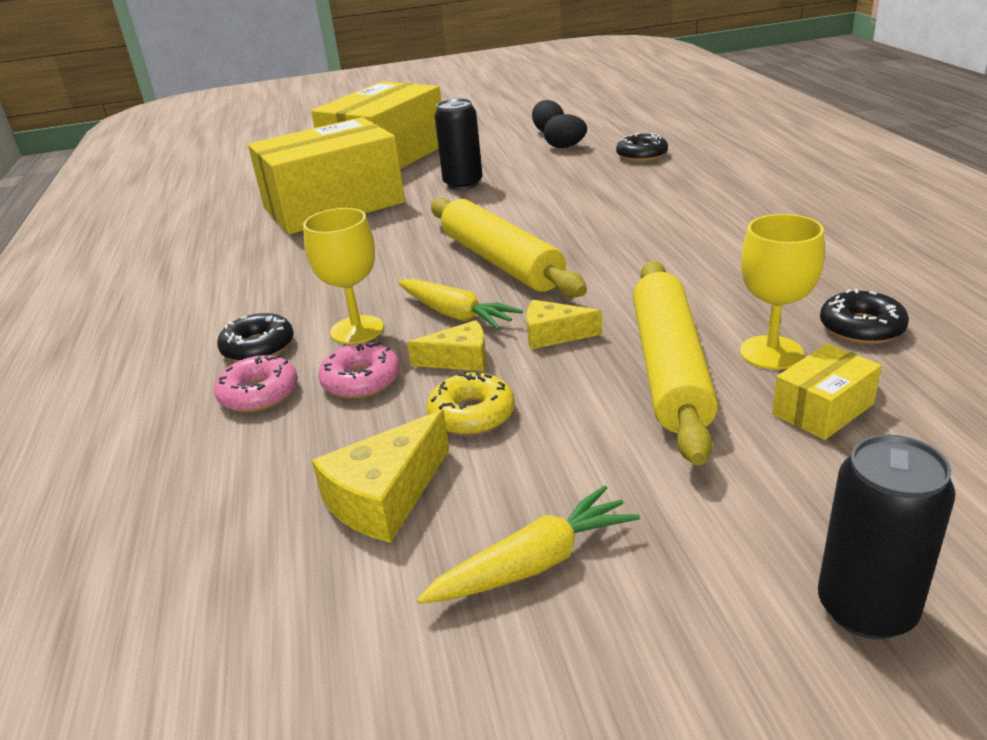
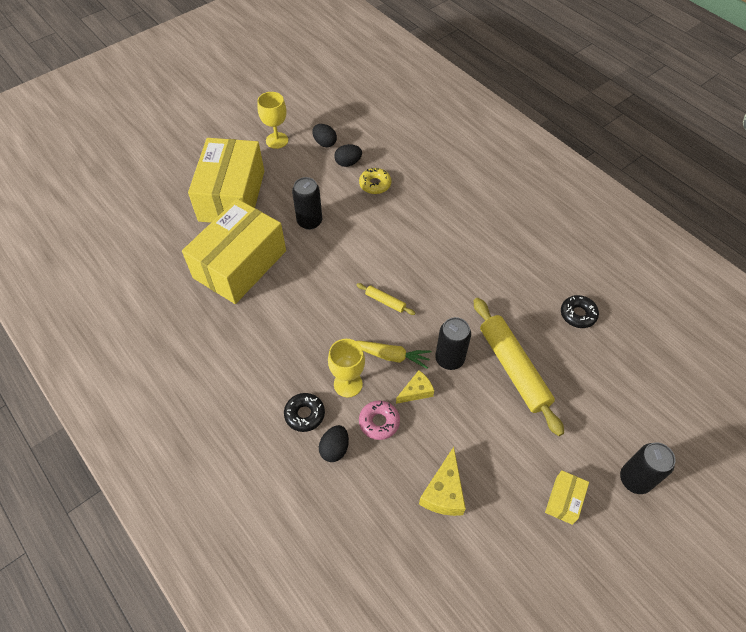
camera: 30 degrees left, 25 degrees up
(259, 393) = (334, 449): pink donut -> black egg
(472, 414) = (446, 428): yellow donut -> yellow donut (375, 184)
(501, 261) = (385, 301): yellow rolling pin -> yellow rolling pin, size x0.44
(534, 563) = (522, 503): yellow carrot -> none
(553, 335) = (449, 359): yellow cheese -> black can
(641, 155) = (401, 167): black donut -> none
(771, 353) = (549, 344): yellow goblet -> yellow goblet (277, 140)
(823, 409) = (583, 377): yellow box -> yellow box (564, 500)

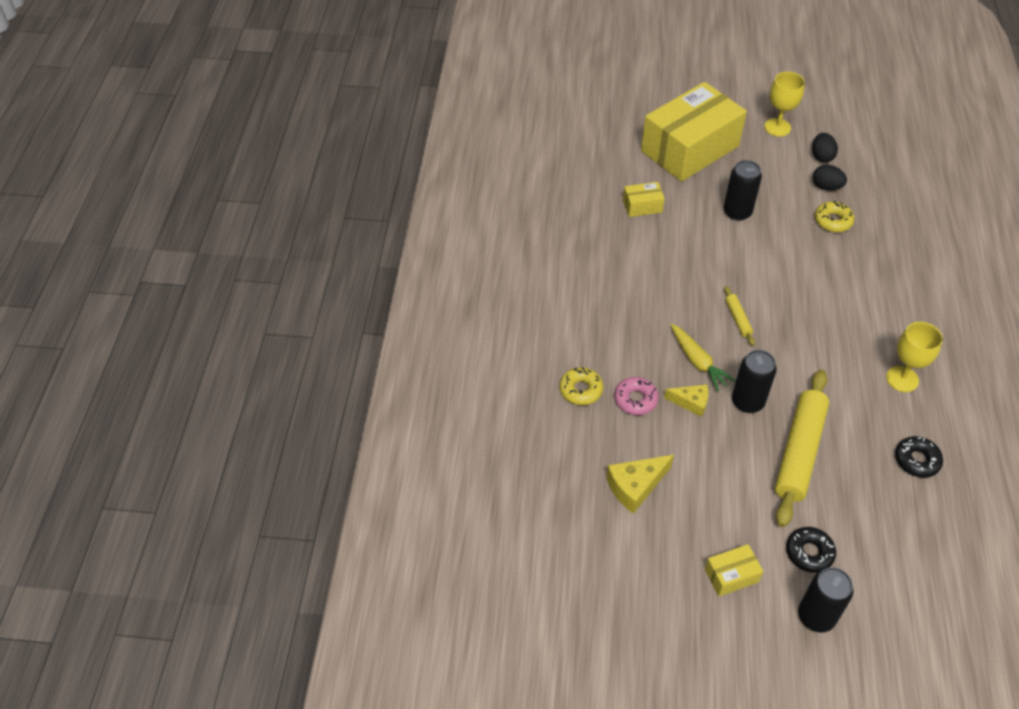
camera: 45 degrees right, 5 degrees down
(240, 264) = (642, 206): yellow box -> yellow box, size x0.40
(304, 414) = (582, 349): black donut -> black donut (809, 553)
(334, 449) = (581, 390): black egg -> yellow donut
(348, 384) = (639, 355): yellow goblet -> yellow goblet (902, 379)

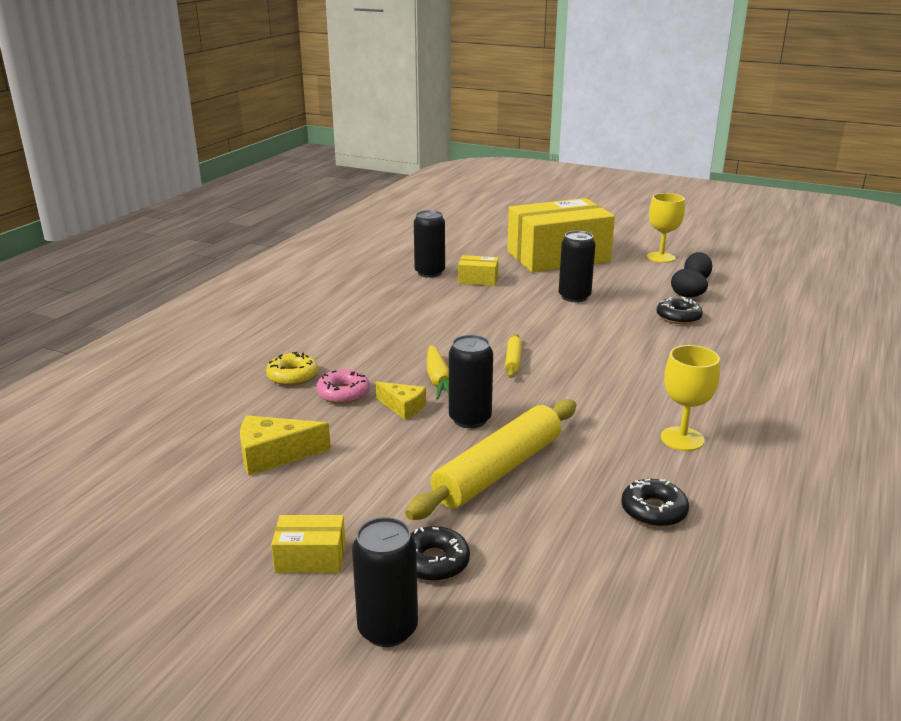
camera: 20 degrees right, 25 degrees down
(593, 205) = (429, 273): none -> black can
(833, 221) = (678, 317): yellow donut -> black donut

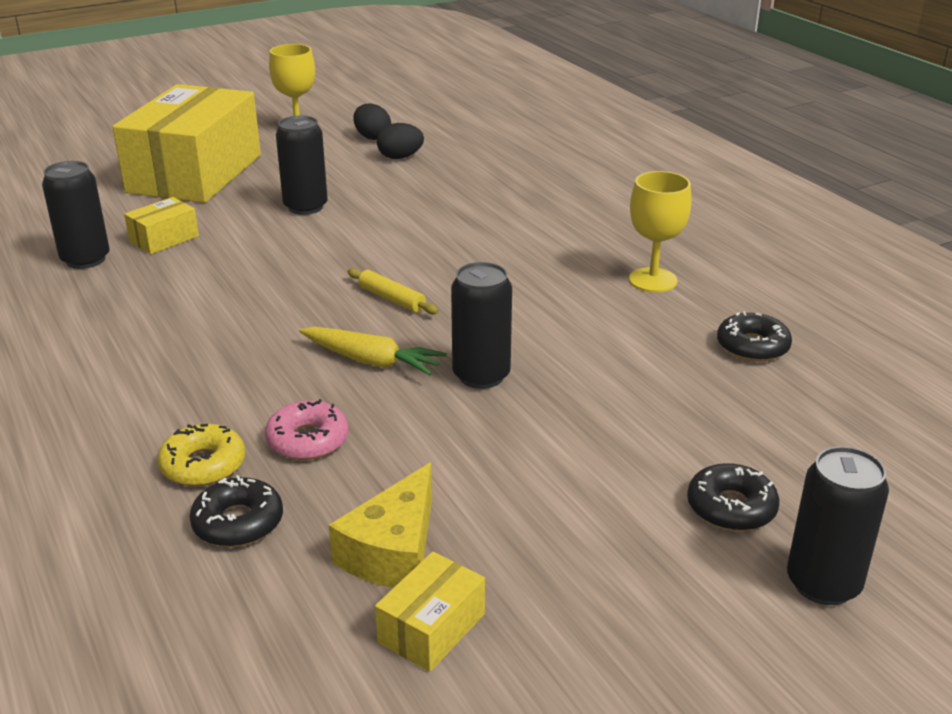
camera: 55 degrees left, 5 degrees up
(310, 557) = (651, 596): yellow box -> yellow box (432, 628)
(403, 407) = (399, 409): yellow cheese -> none
(498, 470) = (602, 400): yellow rolling pin -> none
(678, 317) = (434, 180): black donut -> black donut (238, 522)

